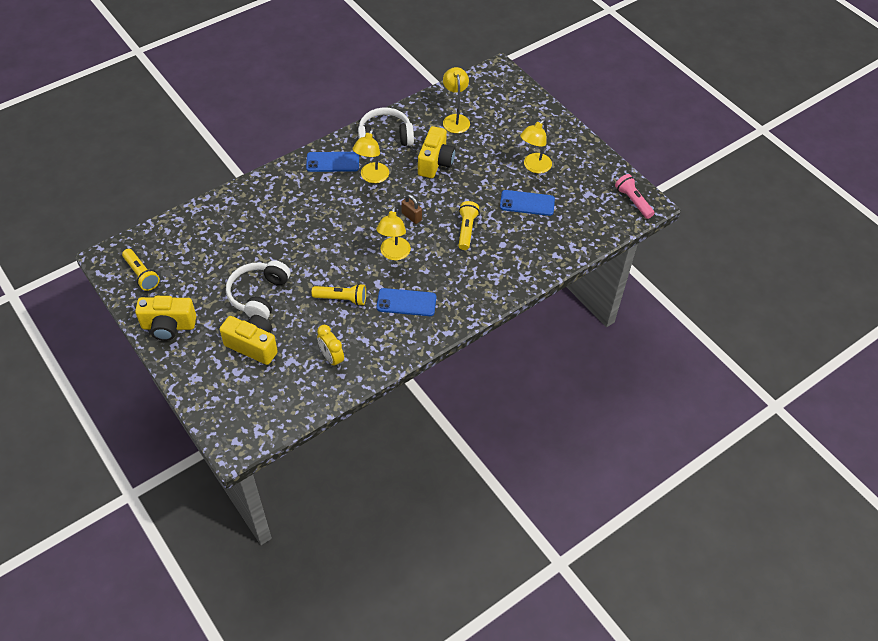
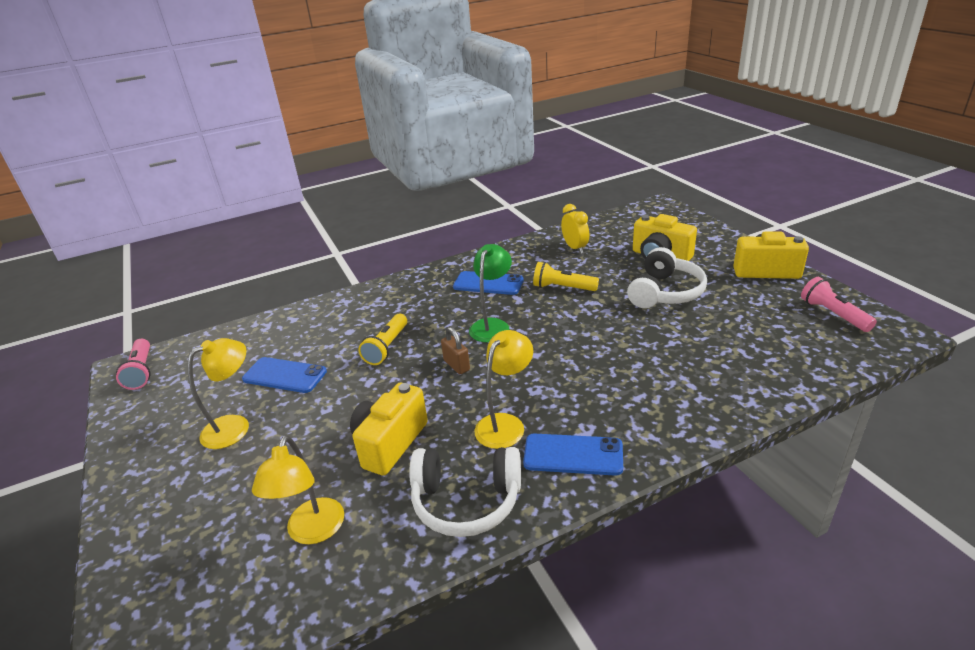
camera: 165 degrees left, 20 degrees down
(141, 274) = (833, 314): yellow flashlight -> pink flashlight
(394, 254) = (492, 325): yellow lamp -> green lamp

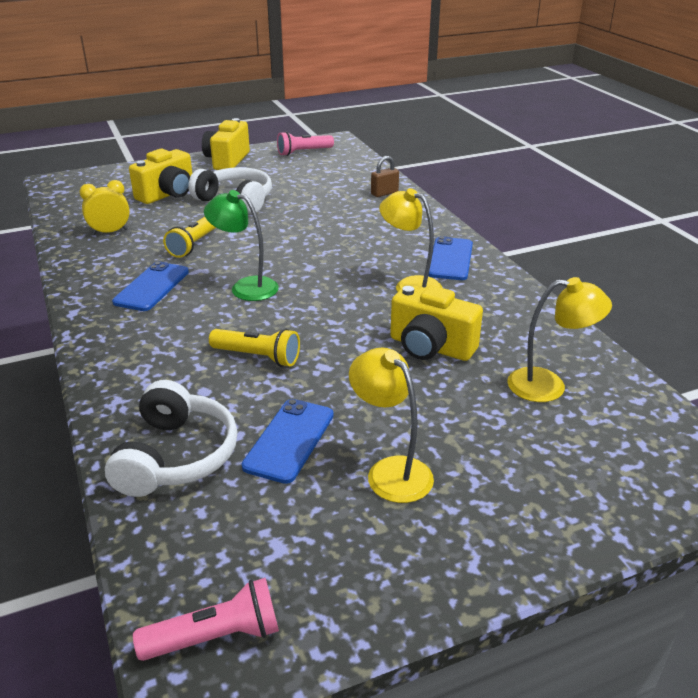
camera: 90 degrees left, 0 degrees up
(456, 365) = (312, 309): brown padlock -> brown padlock (384, 193)
(466, 501) = (503, 306): white headphones -> white headphones (176, 456)

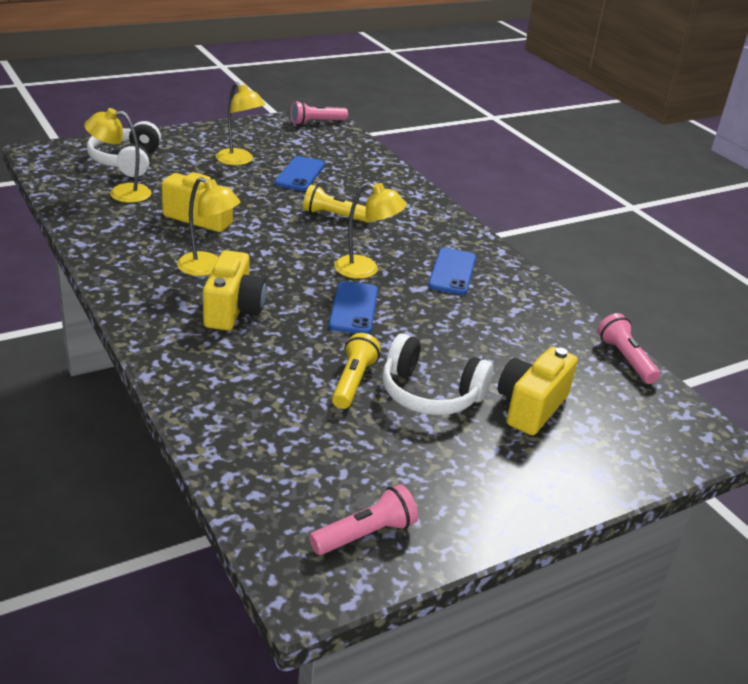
camera: 170 degrees right, 0 degrees up
(59, 219) = (625, 359): none -> pink flashlight
(110, 232) = (548, 339): yellow clock -> none
(176, 456) = (363, 170): white headphones -> white headphones (126, 161)
(193, 245) = (443, 319): yellow flashlight -> yellow flashlight (353, 382)
(227, 161) = (493, 501): yellow camera -> yellow camera (233, 310)
(245, 287) = (365, 270): green lamp -> yellow lamp
(384, 193) = (219, 410): brown padlock -> none
(450, 259) = (157, 297): blue phone -> blue phone (353, 308)

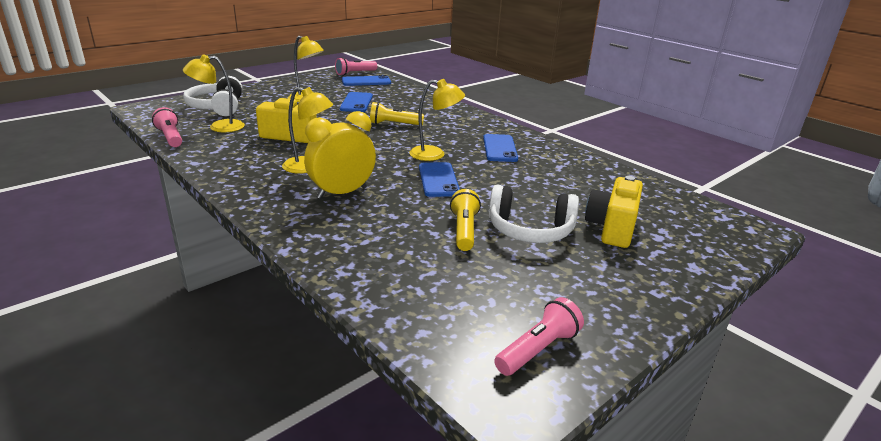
camera: 10 degrees left, 5 degrees down
(233, 310) = (342, 193): yellow camera -> yellow clock
(326, 139) = (366, 81): none -> blue phone
(625, 359) = (657, 187): pink flashlight -> pink flashlight (170, 137)

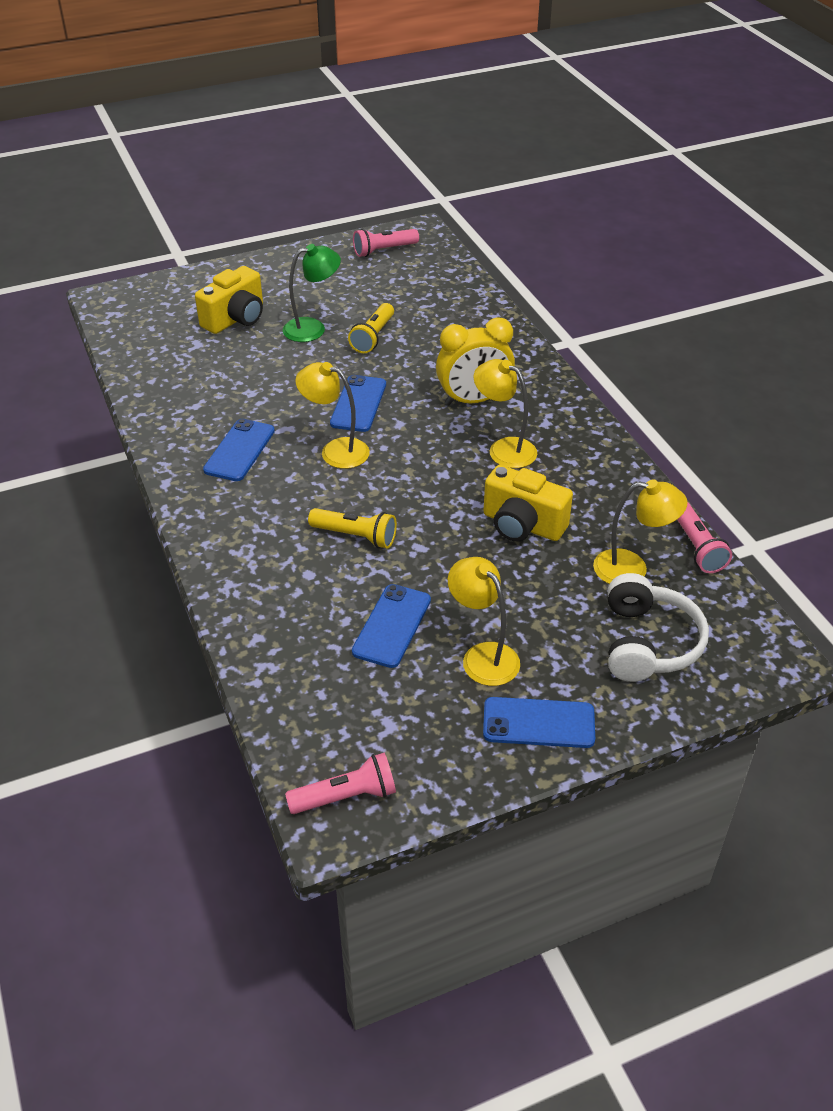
camera: 160 degrees left, 15 degrees up
(366, 81) = (337, 735): blue phone -> blue phone (538, 723)
(530, 230) = (313, 328): white headphones -> green lamp

